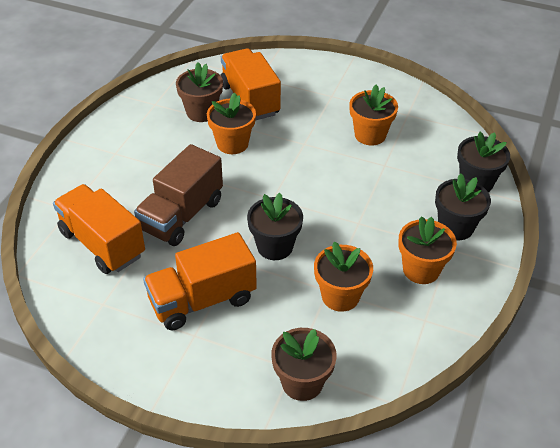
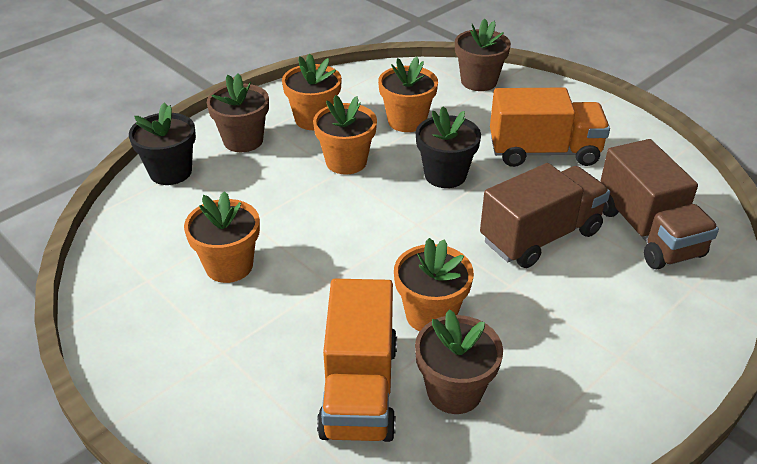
camera: 155 degrees left, 5 degrees down
(102, 243) = (648, 232): orange truck -> brown truck
(359, 234) = (346, 162): none -> orange flower pot
(455, 227) = (243, 140): black flower pot -> brown flower pot

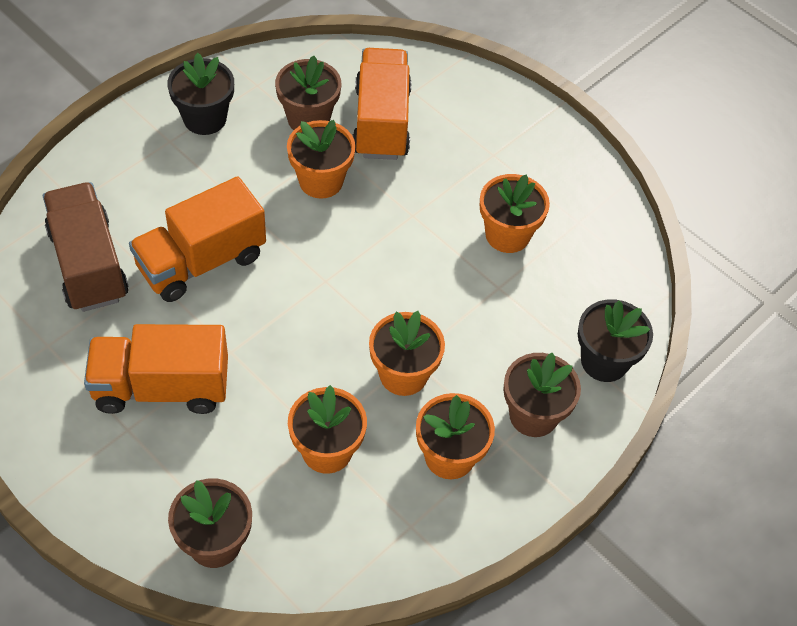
camera: 175 degrees right, 15 degrees up
(445, 175) = (288, 350): black flower pot -> black flower pot (205, 118)
(540, 236) = (201, 261): brown truck -> orange truck

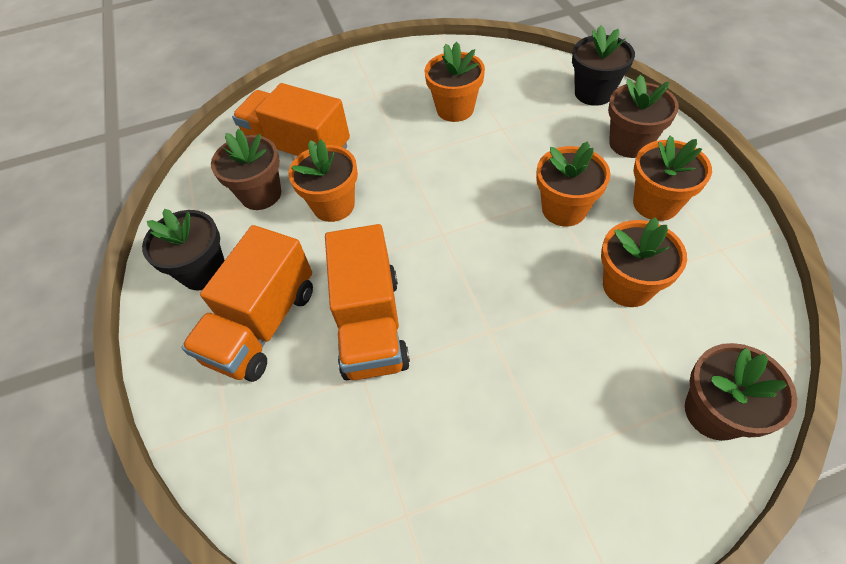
camera: 55 degrees left, 0 degrees up
(88, 264) = (317, 435): brown truck -> none
(161, 387) = (509, 407): orange truck -> orange truck (263, 324)

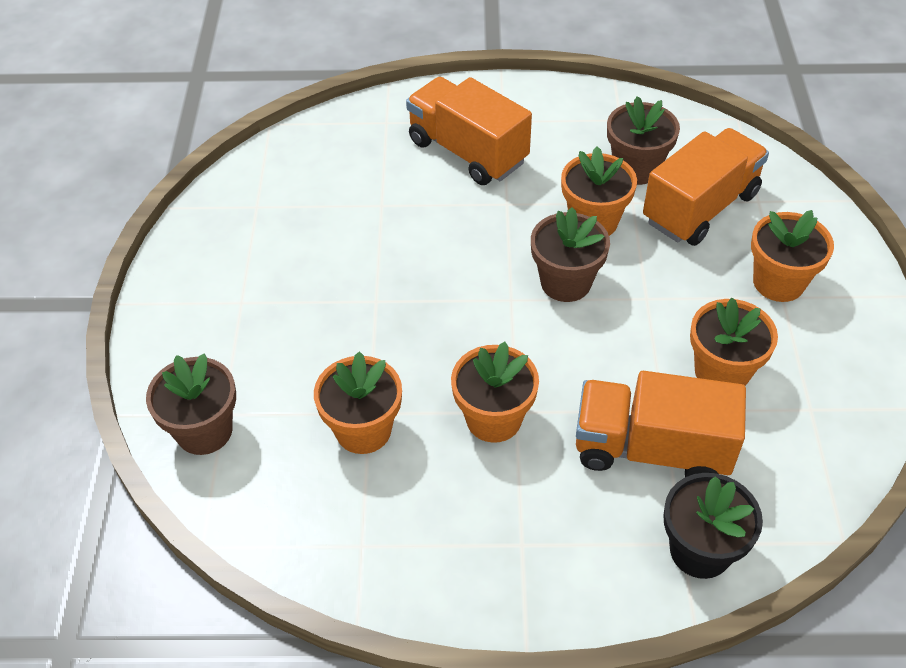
camera: 105 degrees right, 5 degrees down
(203, 271) = (549, 120): black flower pot -> none
(371, 324) = (428, 220): orange truck -> orange truck (651, 449)
(630, 143) = (574, 543): brown flower pot -> brown flower pot (565, 282)
(655, 203) = (458, 516): orange flower pot -> orange flower pot (778, 282)

